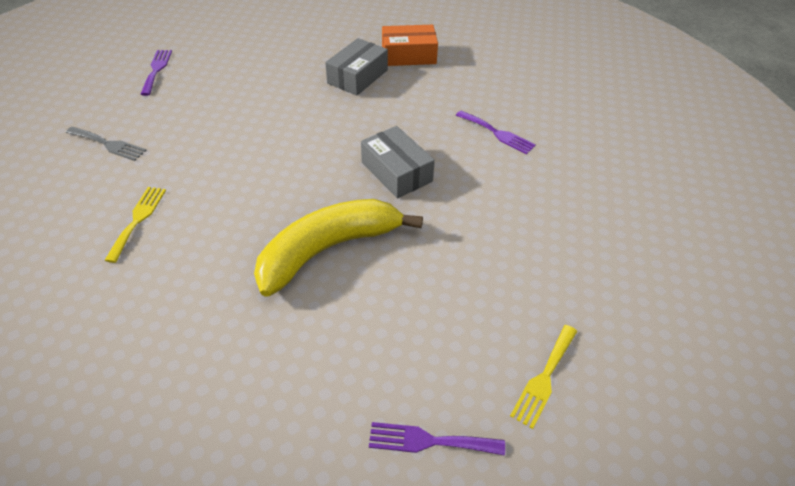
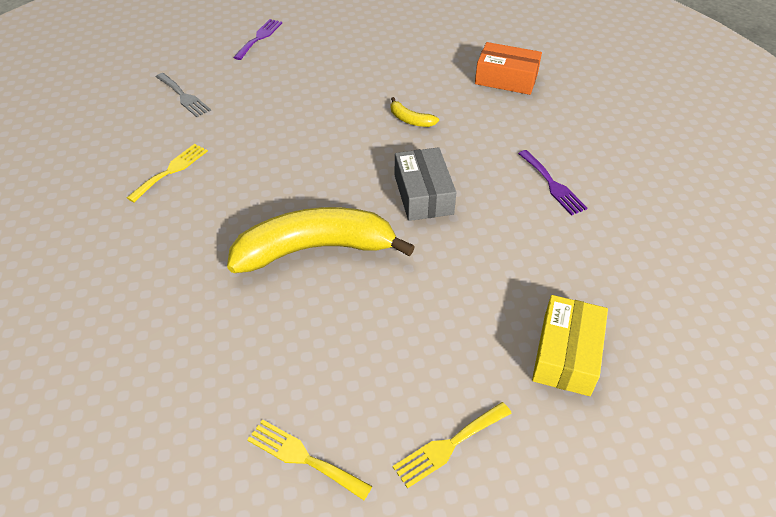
camera: 25 degrees right, 0 degrees up
(347, 110) = (410, 120): none -> yellow banana
(357, 77) = (441, 88): grey box -> none
(430, 441) = (304, 458): purple fork -> yellow fork
(588, 267) = (566, 354): none -> yellow box

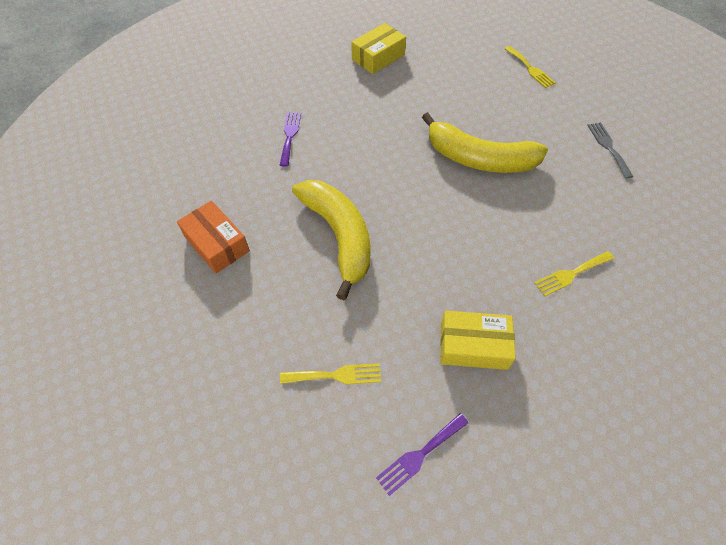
camera: 150 degrees left, 10 degrees up
(183, 96) = (543, 377): grey fork -> grey fork (608, 147)
(246, 94) = (473, 345): none -> yellow box
(410, 120) = (339, 236): yellow banana -> yellow banana, size x2.50
(423, 194) = (381, 166): grey box -> none
(449, 445) = (461, 49): yellow fork -> yellow fork (335, 375)

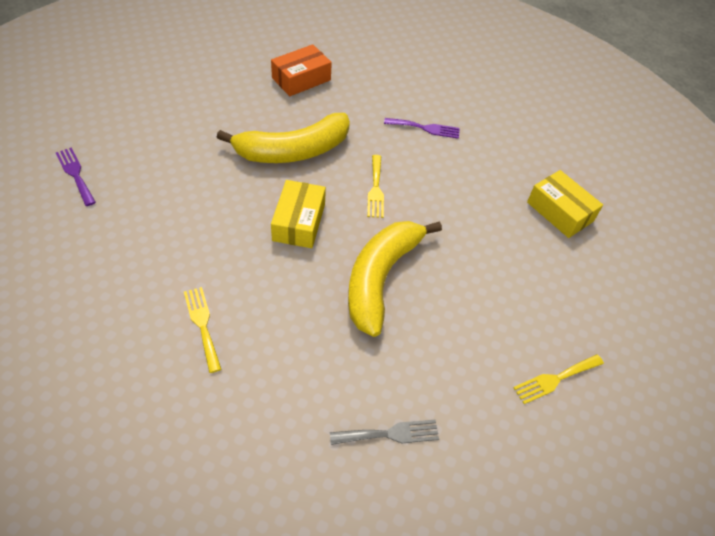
camera: 90 degrees right, 5 degrees down
(335, 375) = (158, 135): yellow fork -> yellow fork (375, 188)
(473, 345) = (151, 224): yellow box -> yellow box (299, 222)

